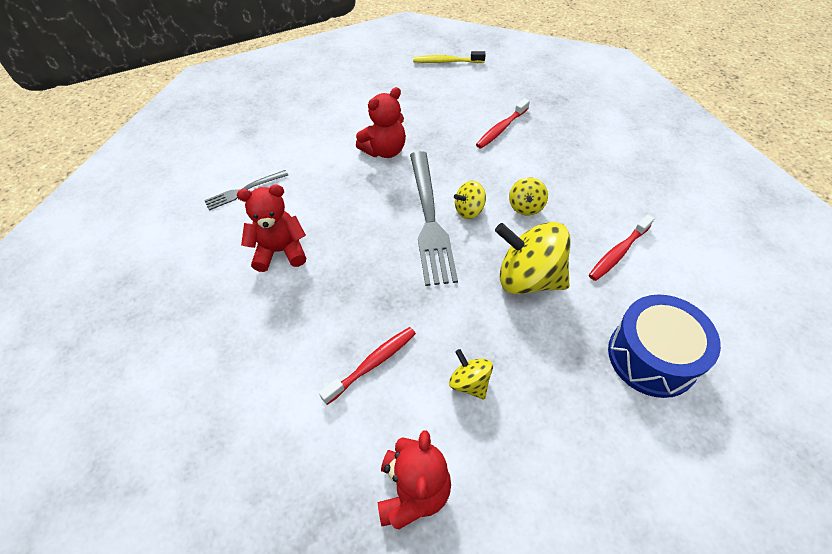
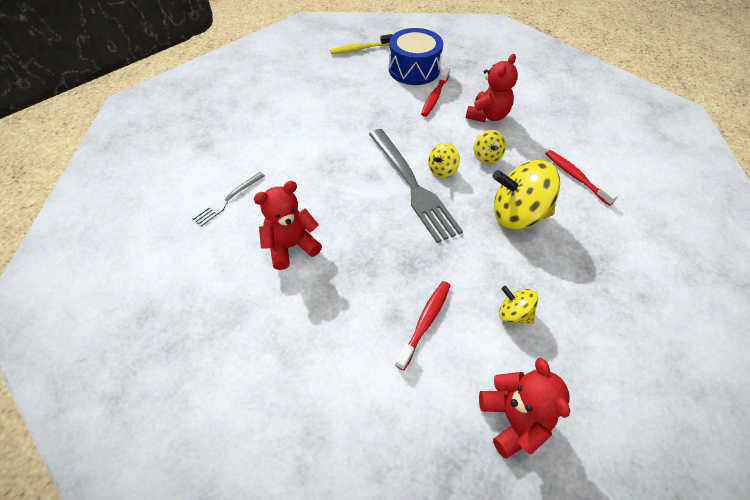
camera: 20 degrees left, 0 degrees up
(385, 150) = (343, 135): red teddy bear -> red teddy bear (487, 115)
(618, 253) = (575, 177): red toothbrush -> red toothbrush turned 120 degrees clockwise
(652, 356) = (639, 251): blue drum -> blue drum (414, 69)

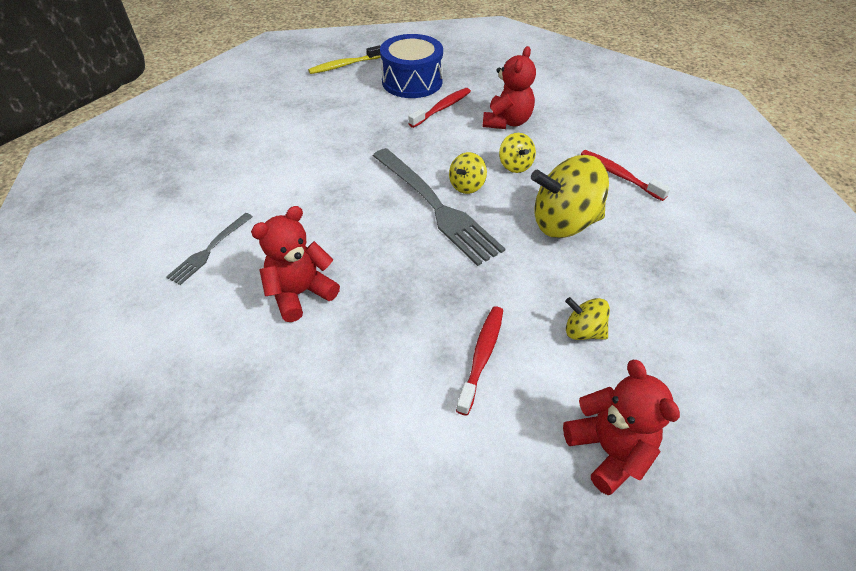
camera: 10 degrees left, 5 degrees down
(434, 97) = (442, 108): red toothbrush -> red toothbrush turned 150 degrees counterclockwise

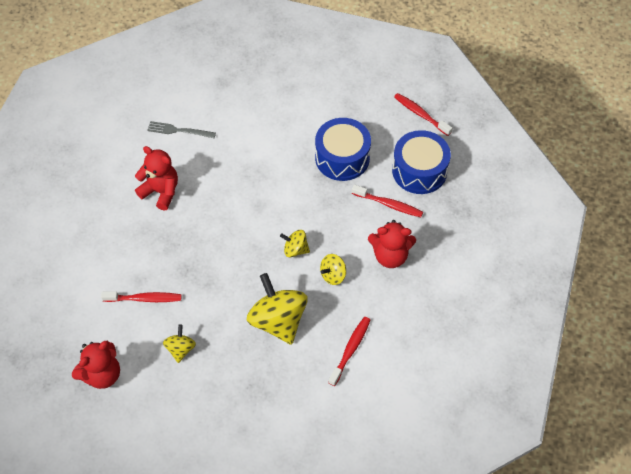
camera: 70 degrees right, 10 degrees up
(344, 65) = (420, 114): yellow toothbrush -> red toothbrush
(361, 124) = (342, 158): none -> blue drum
(436, 207) = (264, 237): grey fork -> none

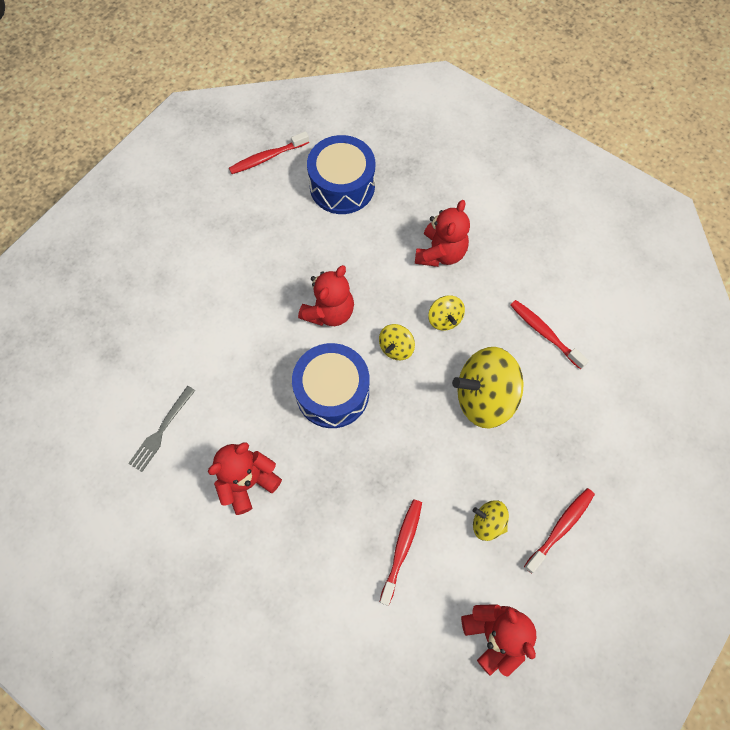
camera: 70 degrees left, 10 degrees up
(307, 197) = (329, 312): none -> red teddy bear
(342, 158) = (290, 256): blue drum -> blue drum (332, 392)
(389, 204) = (374, 231): red toothbrush -> red toothbrush (560, 528)

